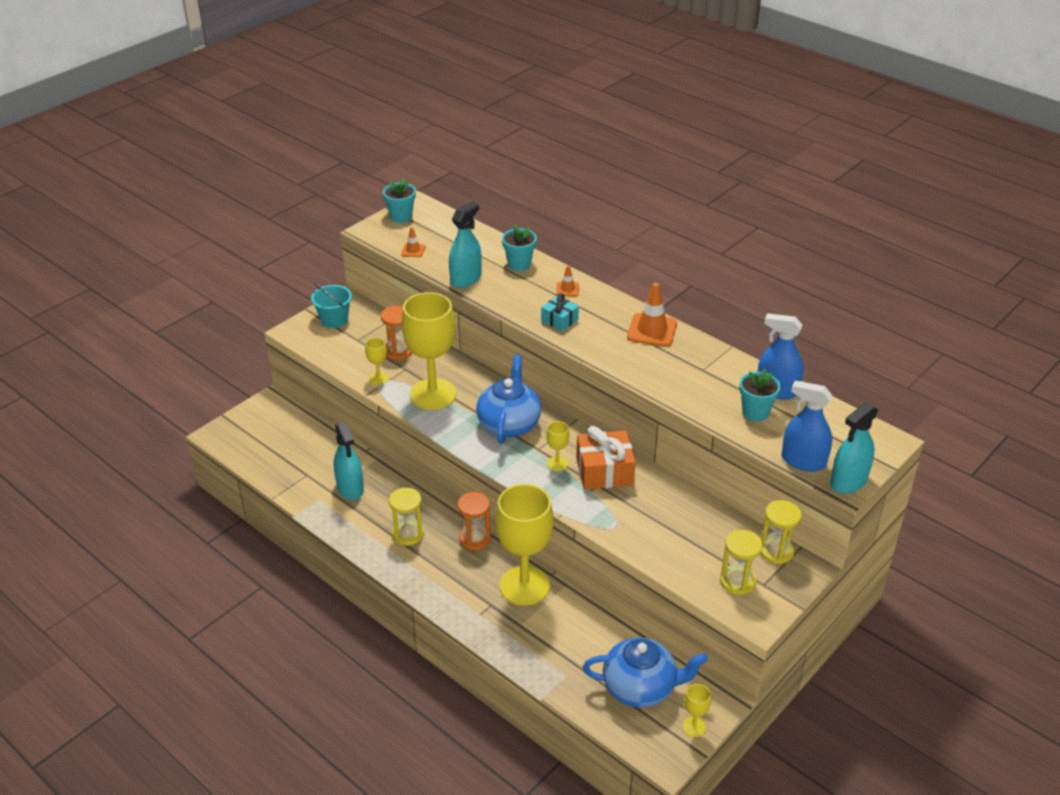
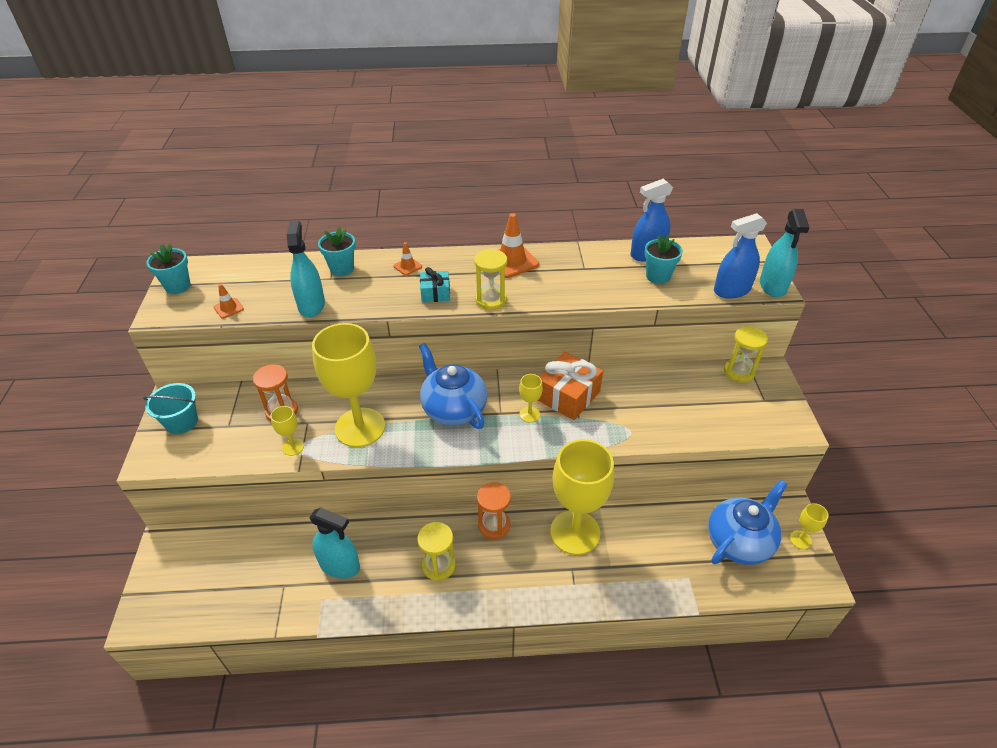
camera: 45 degrees left, 5 degrees up
(737, 581) = (750, 410): yellow hourglass -> yellow hourglass (491, 300)

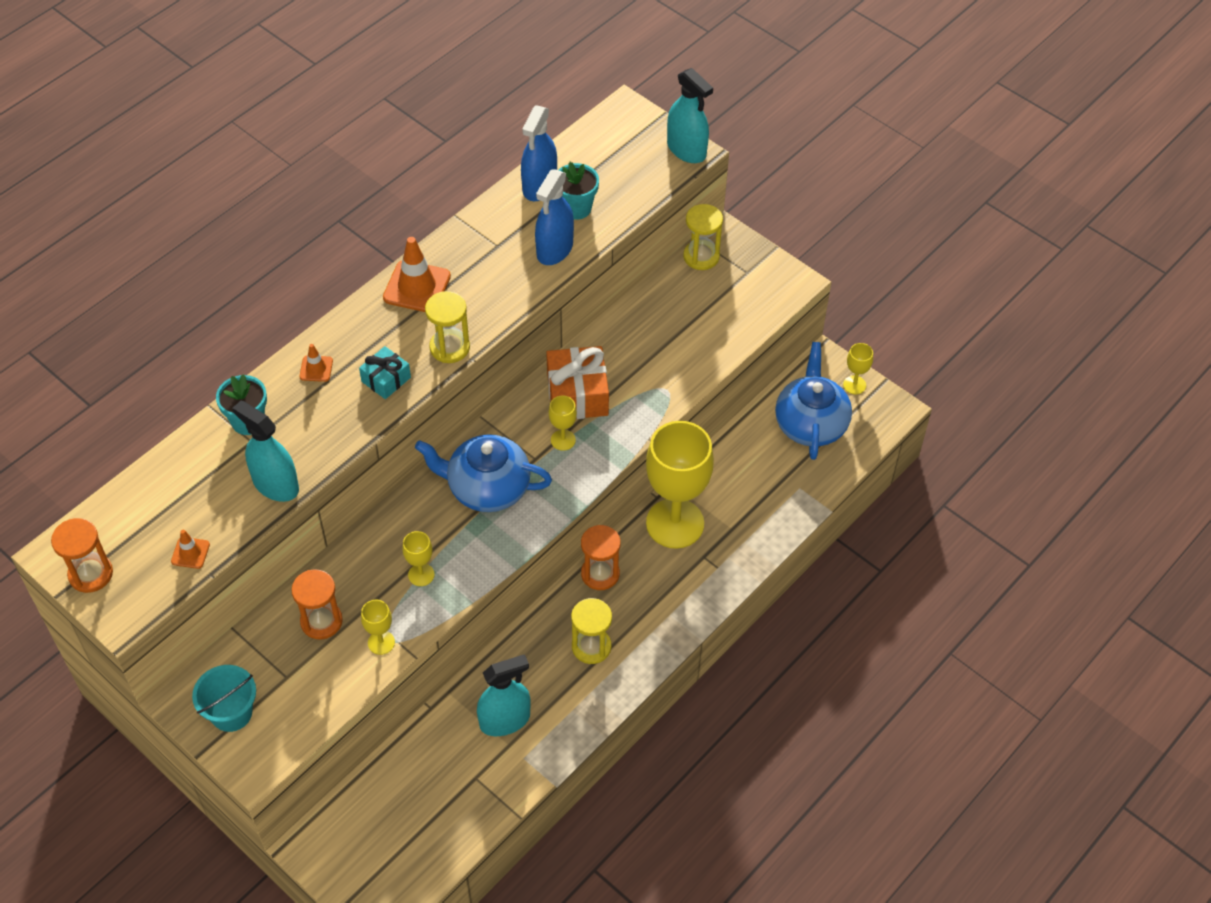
camera: 45 degrees left, 10 degrees up
(178, 286) = (90, 574): turquoise flower pot -> orange hourglass
(360, 427) = (421, 575): yellow goblet -> yellow goblet, size x0.42
(731, 290) = (656, 180): blue spray bottle -> blue spray bottle (555, 249)

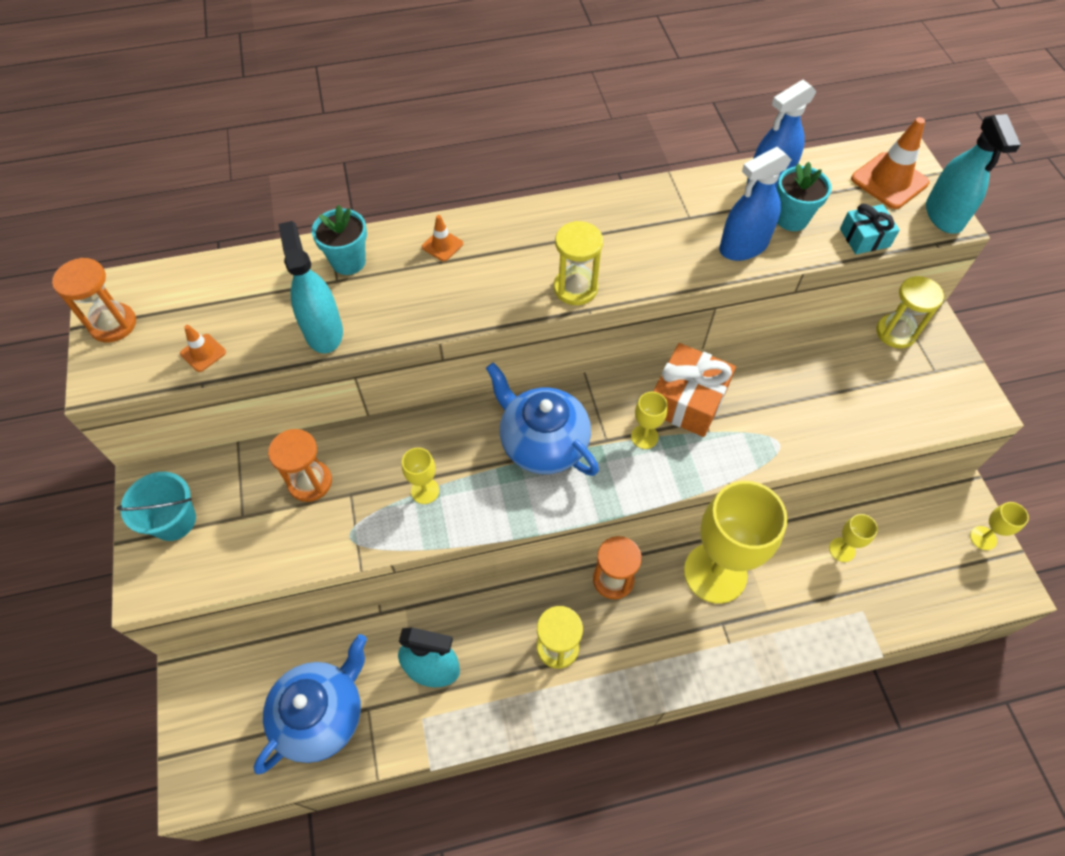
camera: 35 degrees right, 5 degrees up
(381, 642) = (342, 535): yellow goblet -> yellow goblet (842, 549)
(386, 379) = (495, 287): turquoise gift -> turquoise gift (864, 238)
(417, 287) = (587, 218): orange traffic cone -> orange traffic cone (889, 181)
(810, 424) = (912, 552): blue teapot -> blue teapot (321, 714)

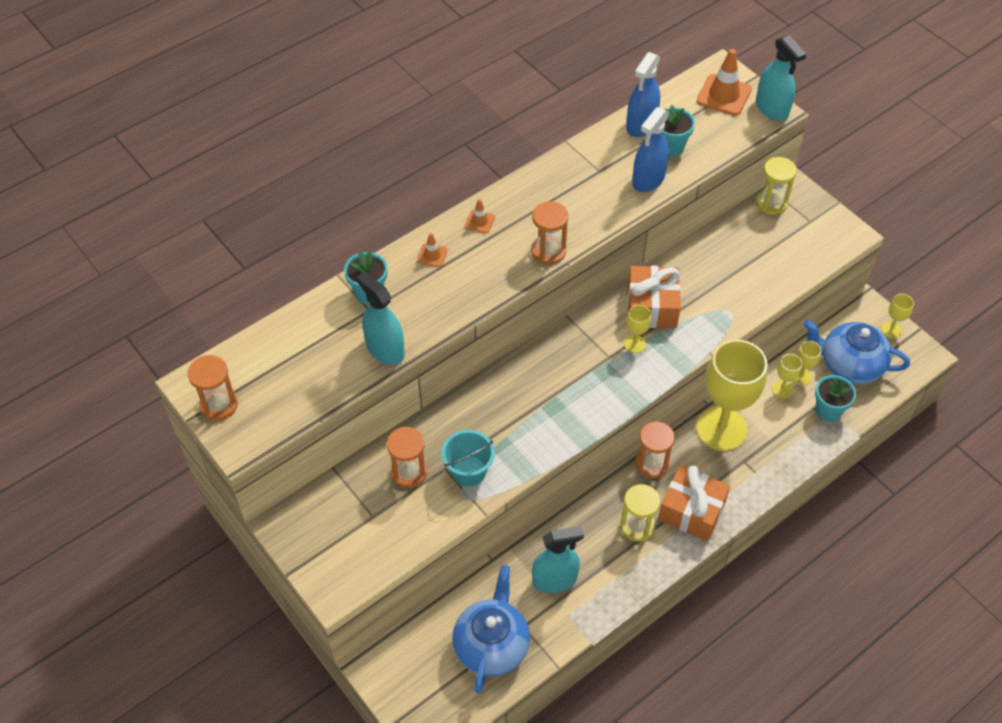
camera: 25 degrees left, 5 degrees down
(174, 520) = (322, 540): turquoise bucket -> turquoise bucket (468, 471)
(203, 353) = (305, 398): orange traffic cone -> orange traffic cone (479, 221)
(425, 491) = (499, 444): yellow goblet -> yellow goblet (782, 390)
(542, 443) = (565, 377): blue teapot -> blue teapot (849, 365)
(575, 288) = (548, 251): yellow hourglass -> orange hourglass
(629, 657) = (691, 511): none -> orange gift
(856, 605) = (828, 411): none -> turquoise flower pot
(864, 238) = (727, 143): turquoise gift -> none

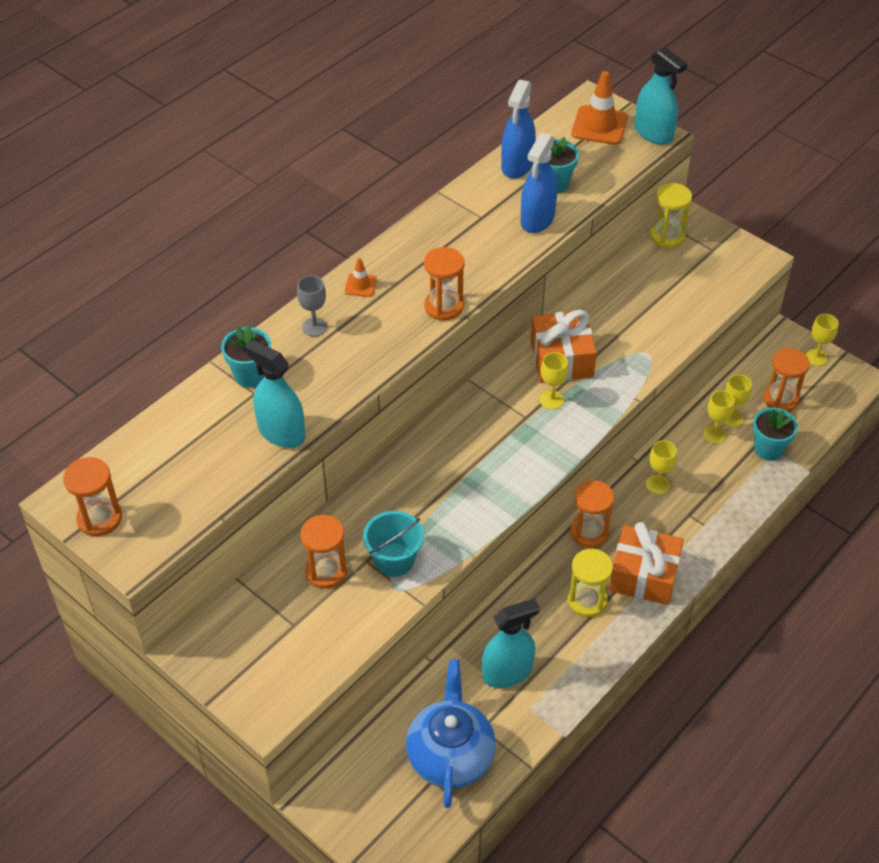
camera: 10 degrees left, 5 degrees down
(432, 255) = (314, 327): orange traffic cone -> grey goblet
(721, 429) = (657, 484): yellow goblet -> yellow goblet, size x0.42
(849, 365) = (780, 399): blue teapot -> orange hourglass

